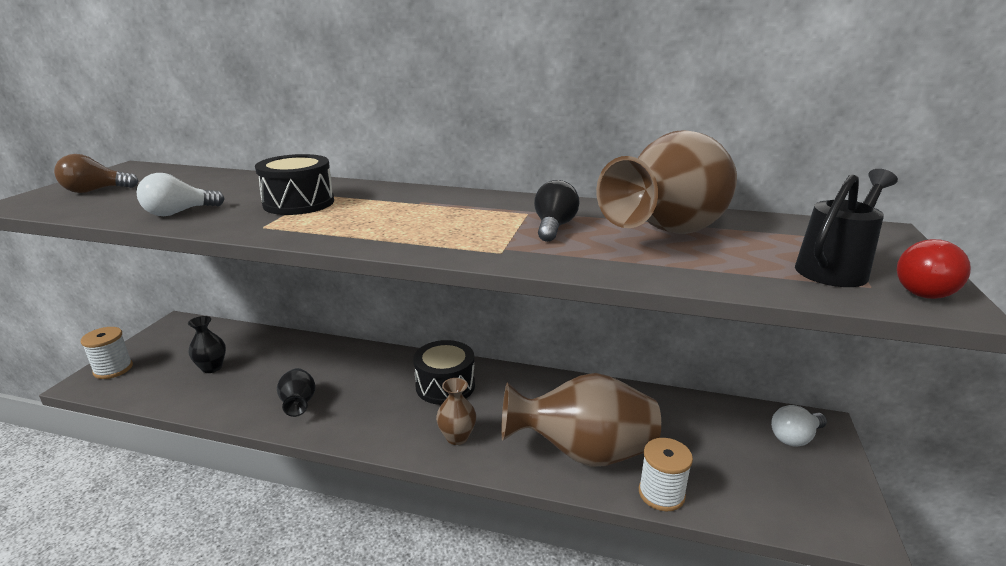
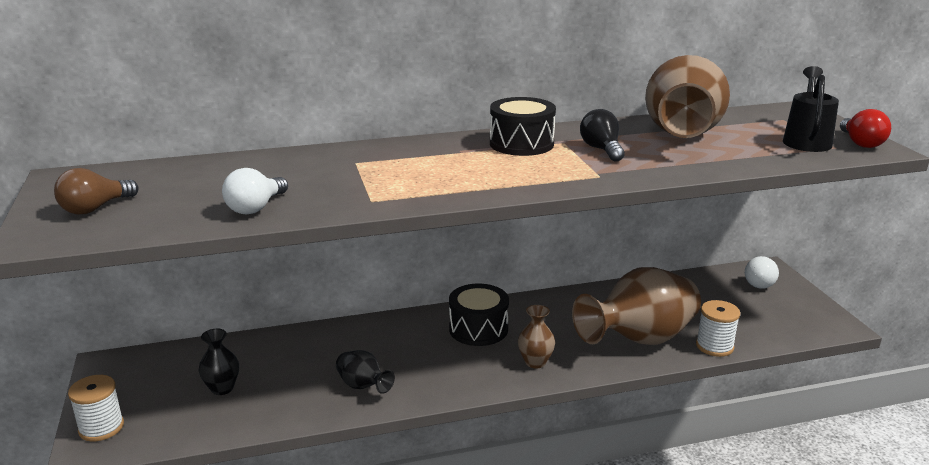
camera: 30 degrees left, 0 degrees up
(299, 203) = (354, 174): black drum -> black drum (521, 144)

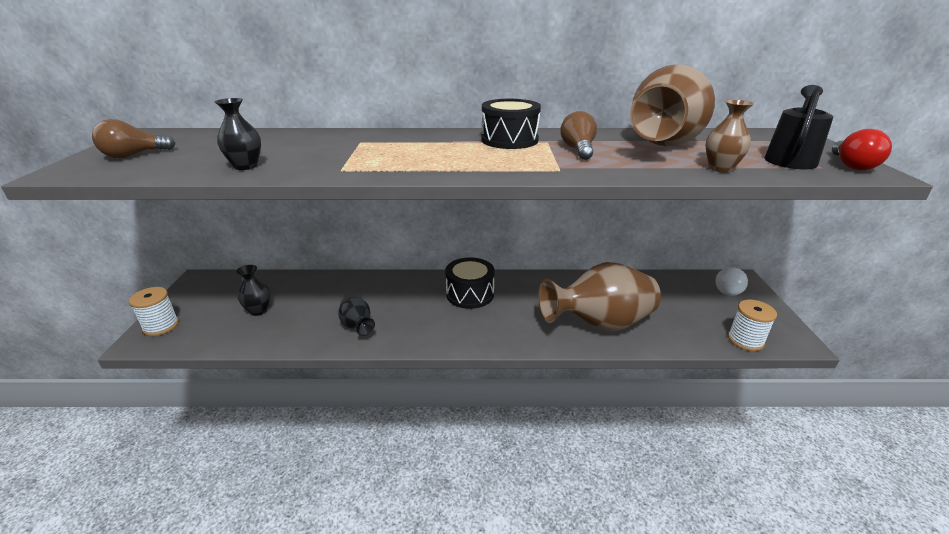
camera: 15 degrees right, 5 degrees up
(256, 208) = (246, 166): white light bulb -> black vase
(535, 362) = (502, 329): brown vase -> brown vase (720, 168)
(601, 149) = (578, 150): black light bulb -> brown light bulb
(714, 346) = (666, 341): white spool -> white spool (745, 340)

